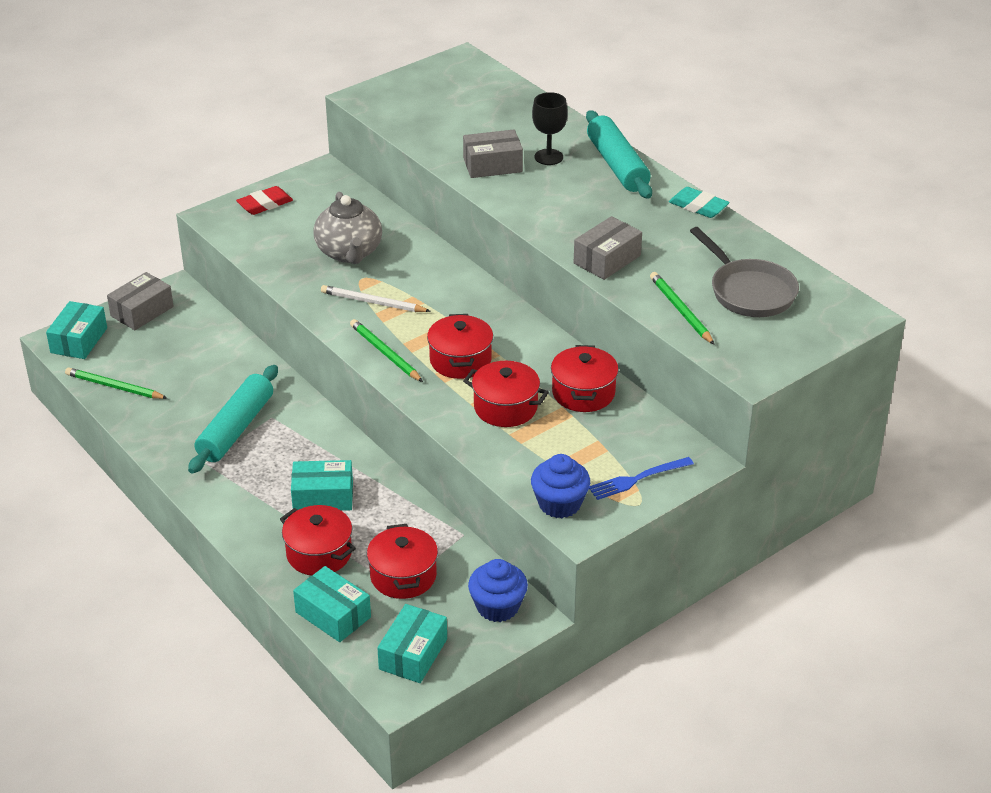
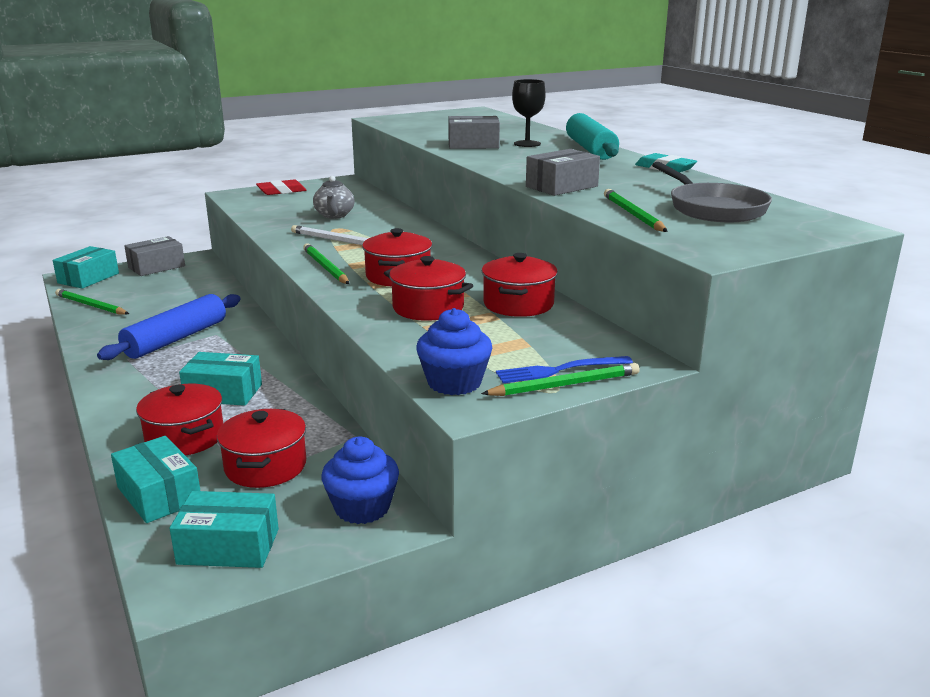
camera: 10 degrees right, 15 degrees down
(236, 428) = (176, 339): turquoise rolling pin -> blue rolling pin
(349, 253) = (334, 215): grey teapot -> grey teapot, size x0.65
(413, 654) = (228, 546): turquoise box -> turquoise box turned 60 degrees clockwise
(645, 496) = (564, 385): none -> green pencil

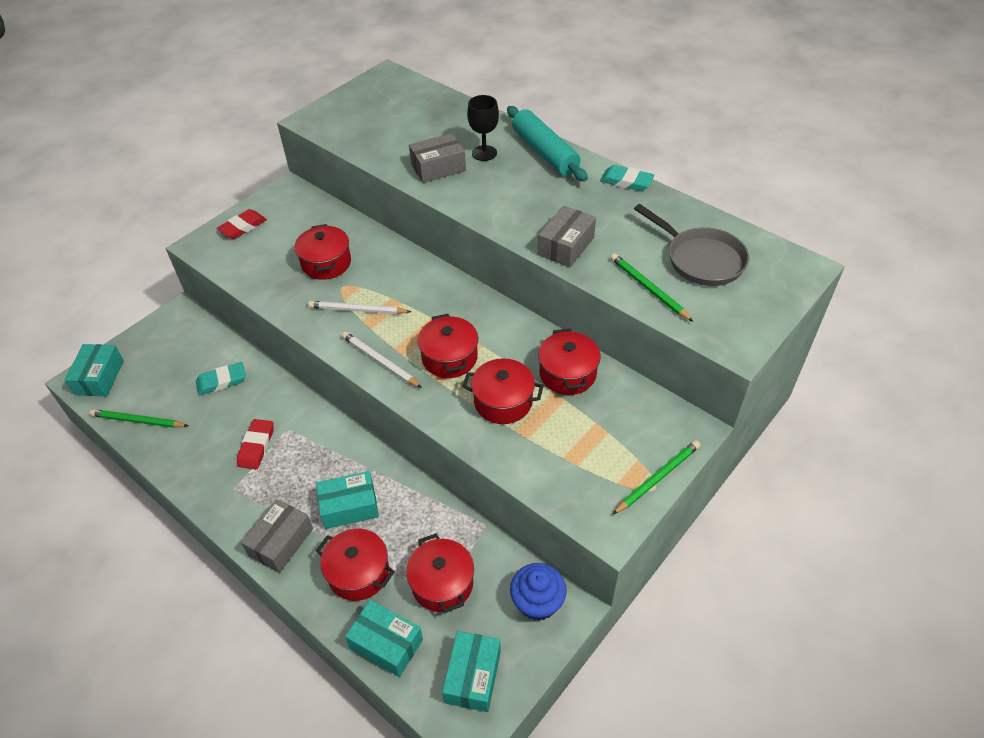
camera: 20 degrees left, 25 degrees up
(156, 267) = (153, 338): grey box -> grey box (281, 542)
(176, 339) = (256, 446): blue rolling pin -> red eraser
(188, 298) = (222, 381): none -> turquoise eraser
(228, 546) = (473, 676): turquoise box -> turquoise box turned 60 degrees counterclockwise
(325, 267) = (380, 361): green pencil -> white pencil
(334, 215) = (326, 263): grey teapot -> red pot
(454, 383) = (582, 502): blue cupcake -> none
(559, 370) = (644, 460): blue fork -> none

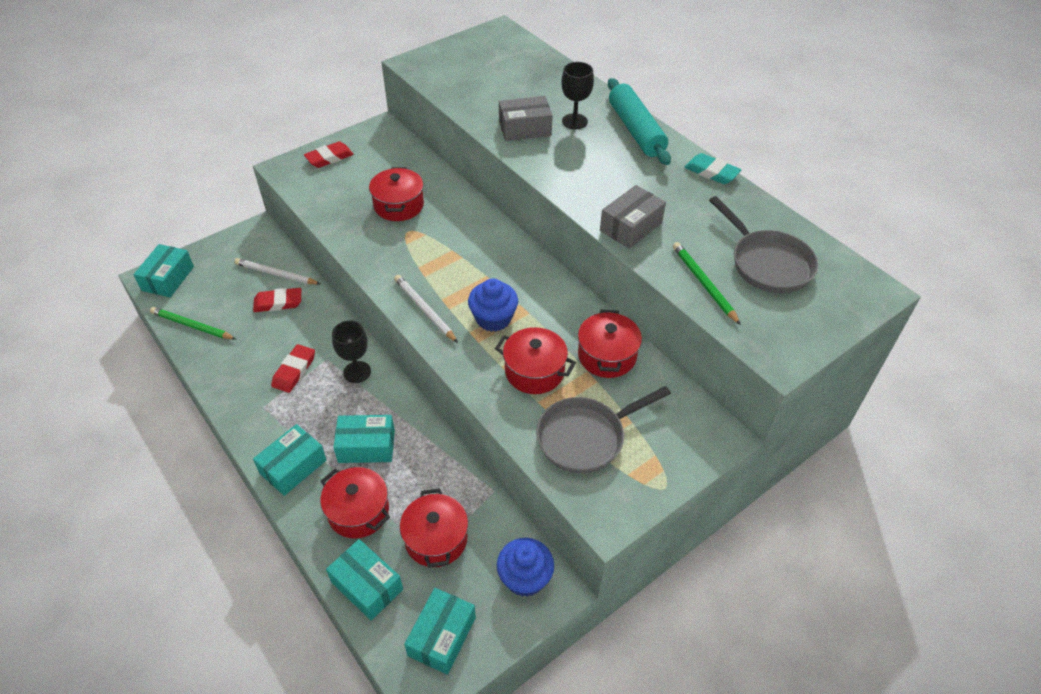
camera: 10 degrees right, 0 degrees up
(222, 381) = (278, 303): turquoise eraser -> red eraser
(281, 542) = (293, 467): grey box -> turquoise box
(320, 435) = (357, 372): none -> black goblet
(357, 310) = (416, 256): white pencil -> white pencil (276, 274)
(449, 358) = (493, 318): red pot -> blue cupcake
(568, 455) = (585, 437): none -> grey pan
(657, 478) = (670, 478): green pencil -> none

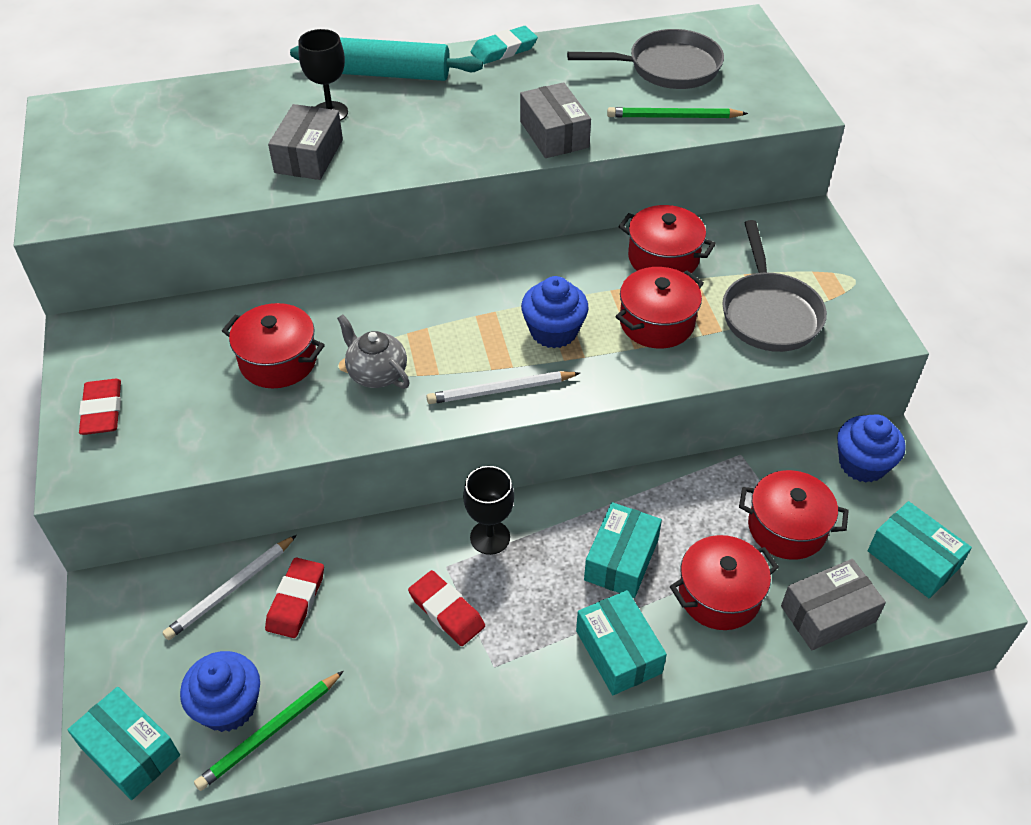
camera: 65 degrees left, 0 degrees up
(203, 303) = (228, 706): none -> blue cupcake
(367, 585) = (827, 614): turquoise box -> grey box
(410, 249) = (376, 373): none -> grey teapot

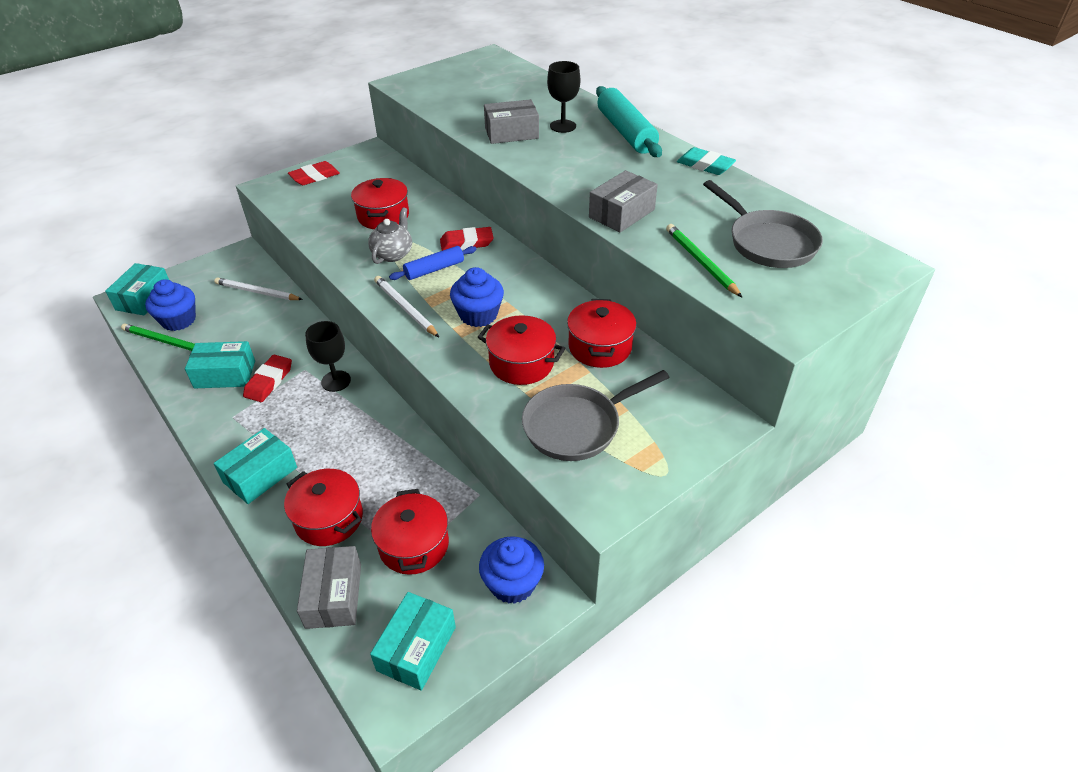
camera: 65 degrees right, 5 degrees down
(296, 600) = (257, 318): red eraser -> red eraser (466, 243)
(439, 344) = (434, 269): none -> blue rolling pin
(621, 560) = (342, 452): turquoise box -> turquoise box (225, 374)
(827, 614) = (334, 595): grey box -> grey box turned 45 degrees clockwise

